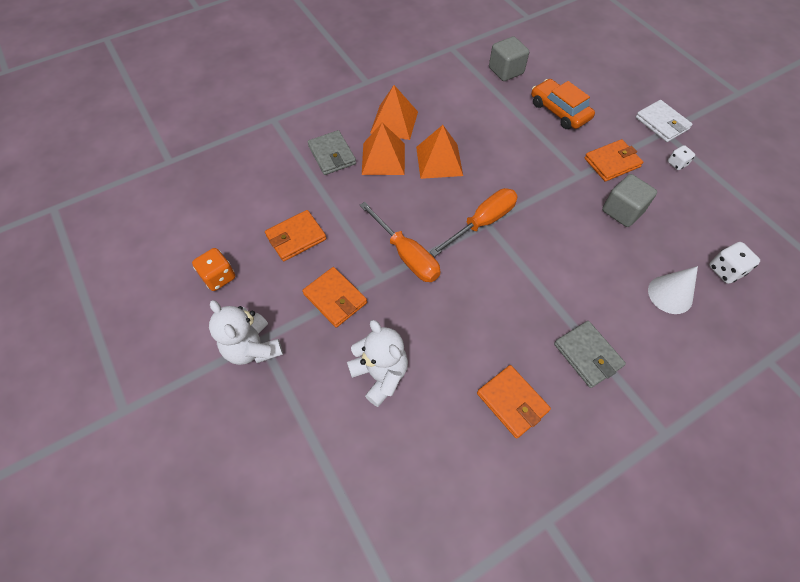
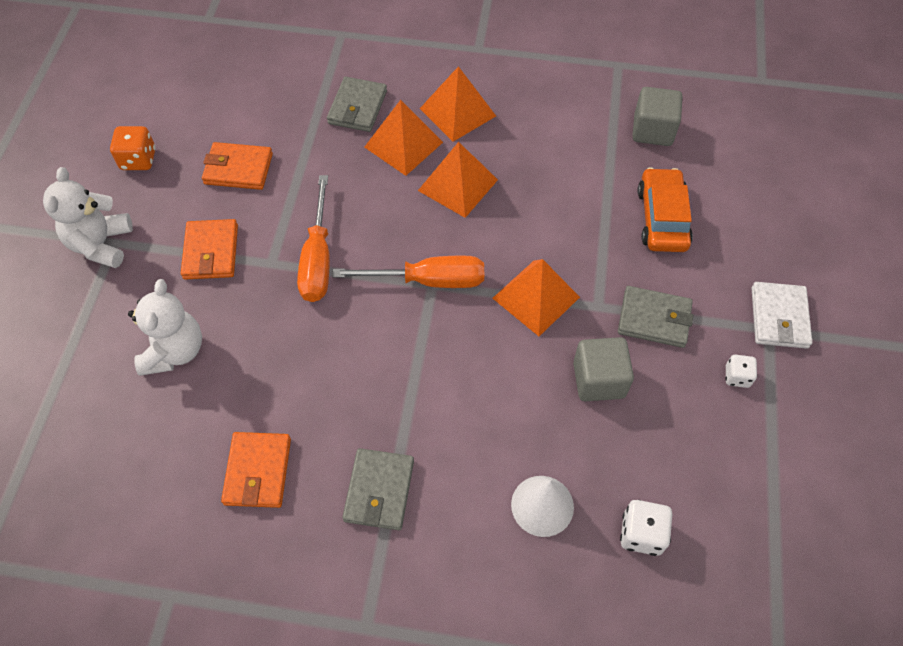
camera: 40 degrees right, 0 degrees up
(546, 192) = (536, 297): none -> orange pyramid
(612, 162) = (654, 319): orange wallet -> grey wallet

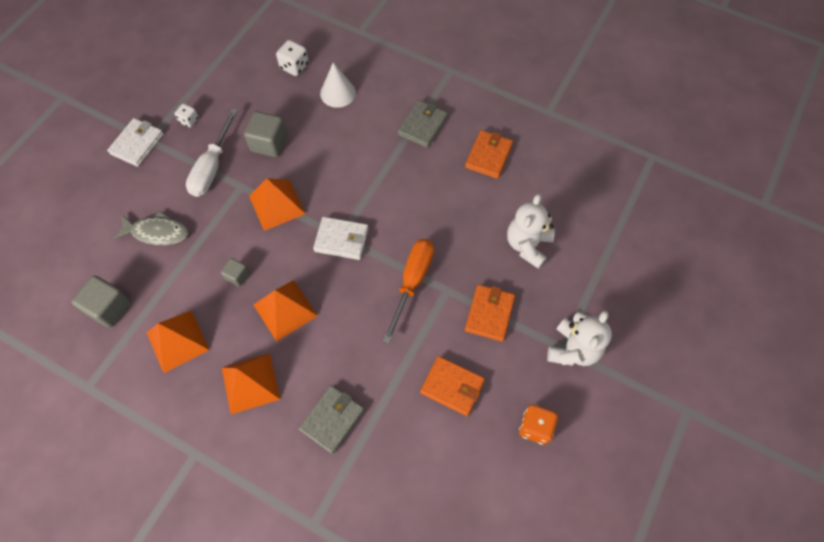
camera: 160 degrees left, 5 degrees up
(403, 144) = (310, 364): orange pyramid -> orange pyramid (177, 341)
(428, 280) = (341, 239): orange screwdriver -> white wallet
(534, 201) = (237, 276): none -> grey cube
(654, 319) = (212, 167): grey wallet -> white screwdriver
(662, 218) = (157, 232): orange car -> grey fish

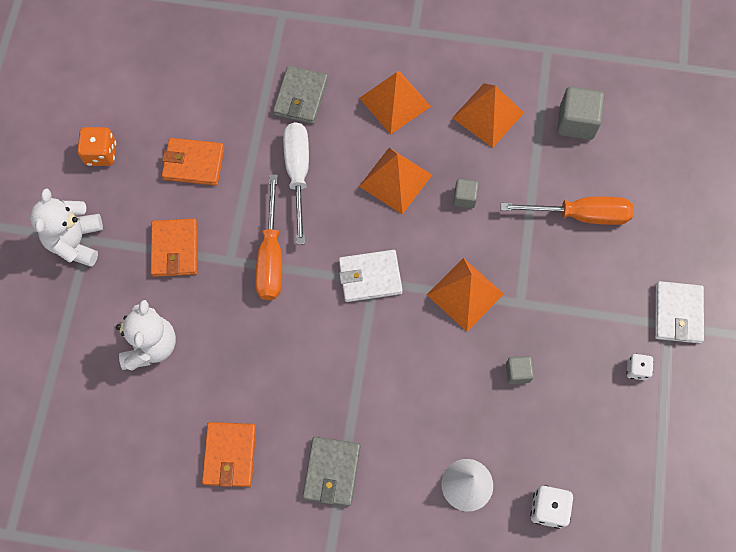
camera: 160 degrees right, 5 degrees up
(157, 232) = (580, 215): grey fish -> orange screwdriver
(212, 167) = (568, 315): white screwdriver -> white screwdriver (298, 174)
(269, 143) = (517, 372): grey cube -> grey cube, size x0.56

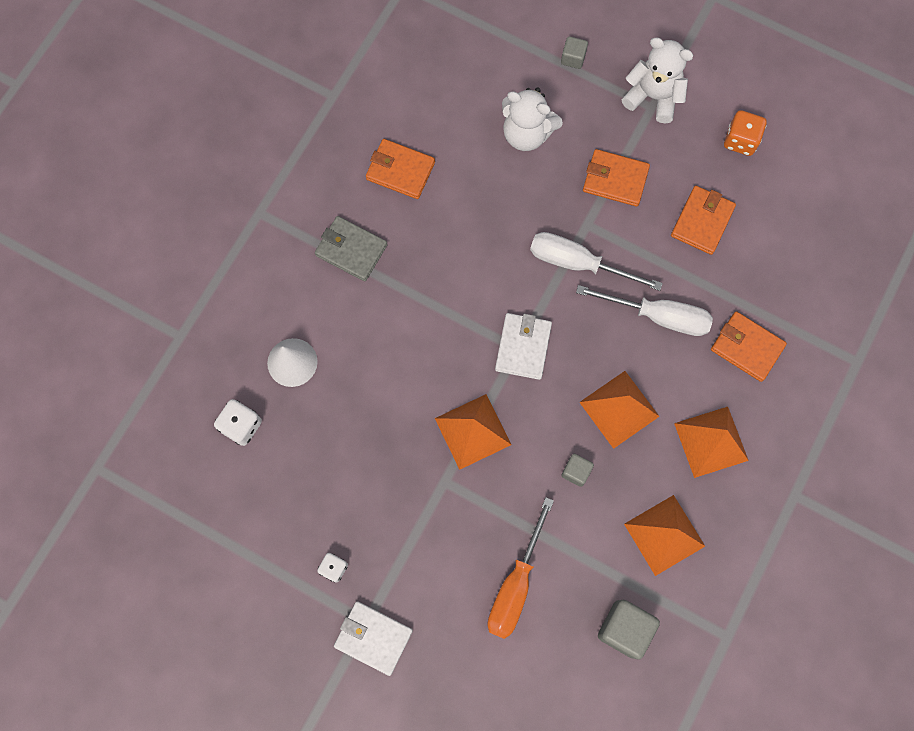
camera: 110 degrees right, 5 degrees up
(271, 256) = (578, 263): orange screwdriver -> white screwdriver
(301, 97) = (746, 347): grey wallet -> orange wallet
(517, 372) = (376, 450): grey cube -> grey cube (573, 58)

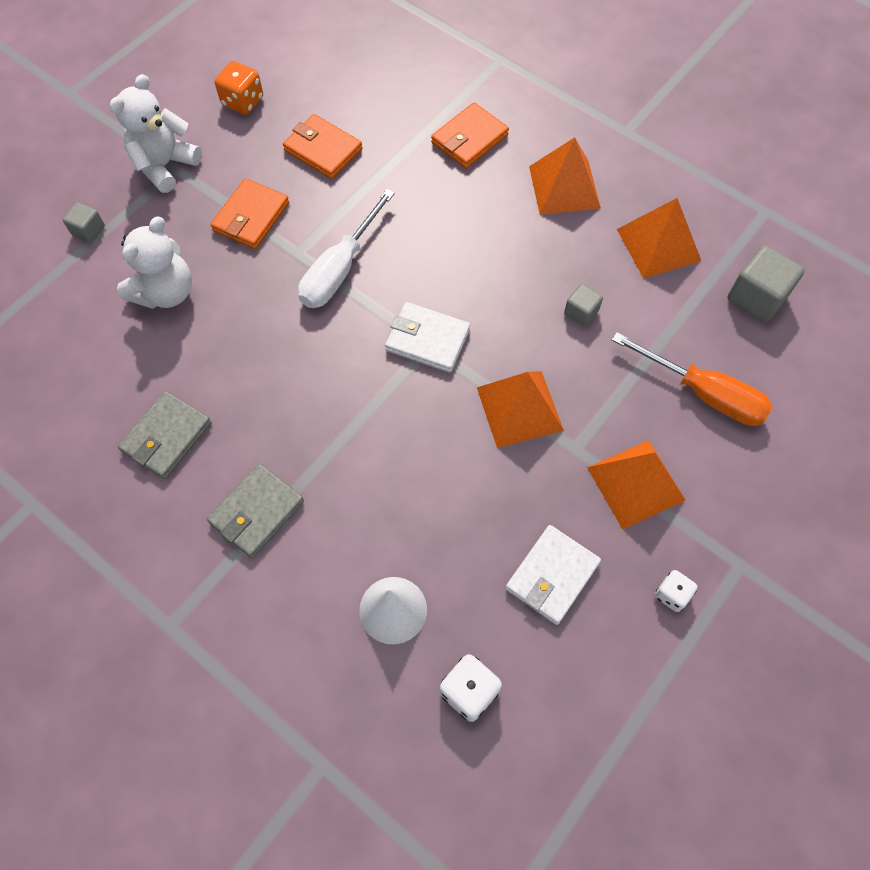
camera: 80 degrees left, 10 degrees down
(373, 638) = (760, 559): white wallet -> white wallet (552, 576)
(400, 171) = (167, 437): orange wallet -> grey wallet
(619, 409) = (516, 260): orange pyramid -> orange pyramid (636, 483)
(658, 316) = (419, 207): white screwdriver -> none

